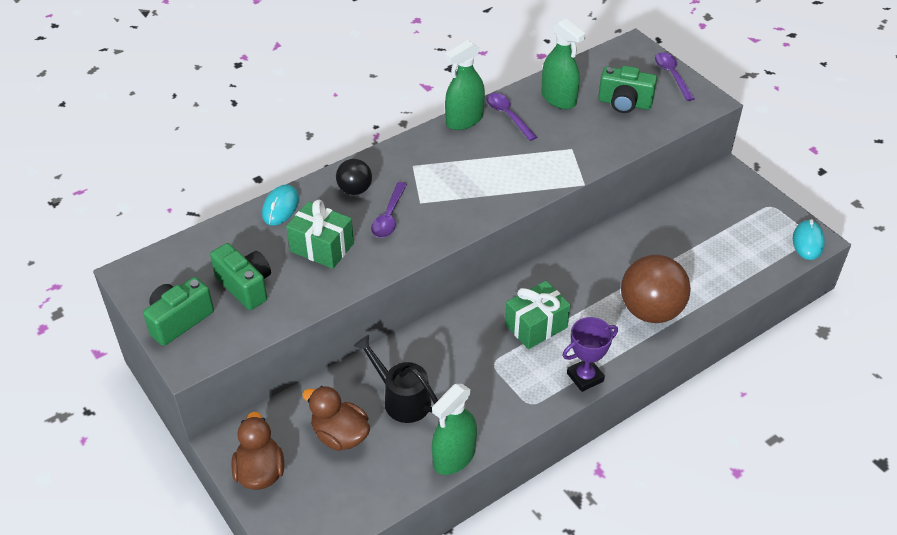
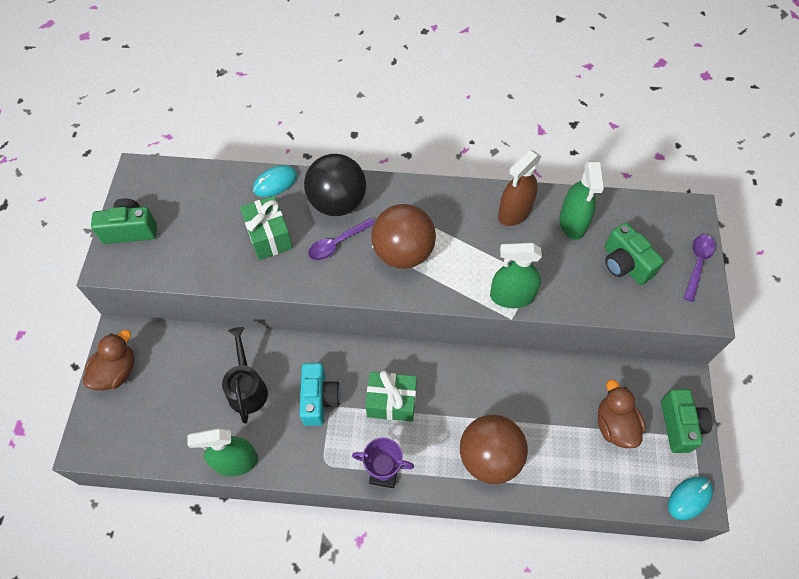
camera: 40 degrees right, 15 degrees up
(246, 286) = (193, 233): green camera -> green camera (679, 425)
(340, 435) = (185, 384): brown duck -> brown duck (614, 425)
(355, 190) = (337, 203): black ball -> black ball, size x1.84
(451, 191) = (403, 253): none -> brown ball
(464, 120) = (477, 193): green spray bottle -> green spray bottle (511, 296)
(474, 364) = (319, 399): none -> turquoise camera
(508, 116) = (514, 212): purple spoon -> brown spray bottle

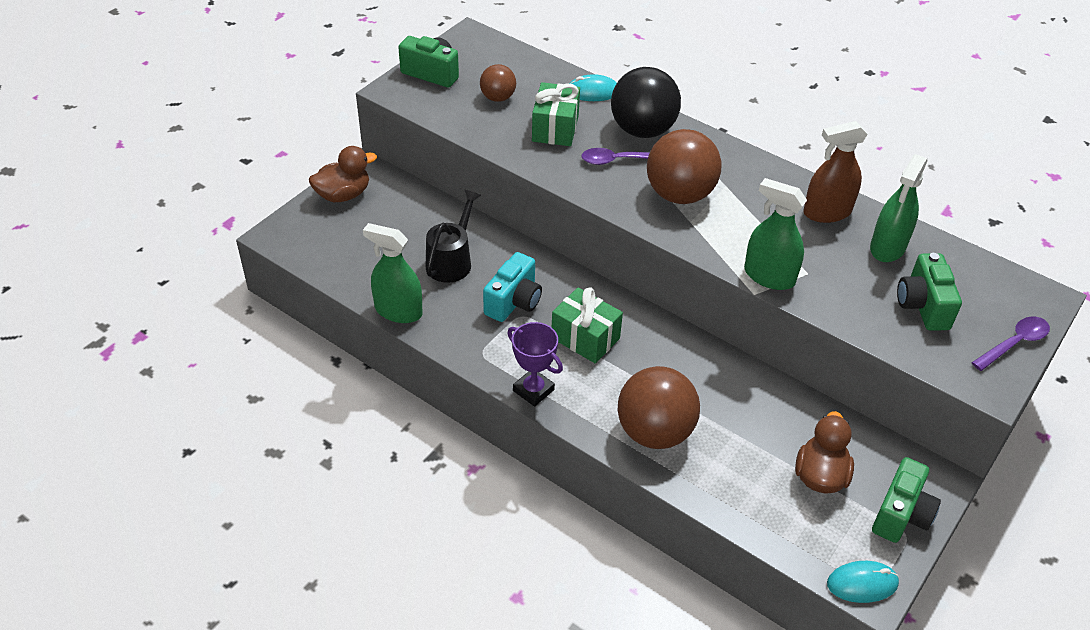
camera: 30 degrees right, 15 degrees down
(203, 228) = (498, 98): none -> brown ball

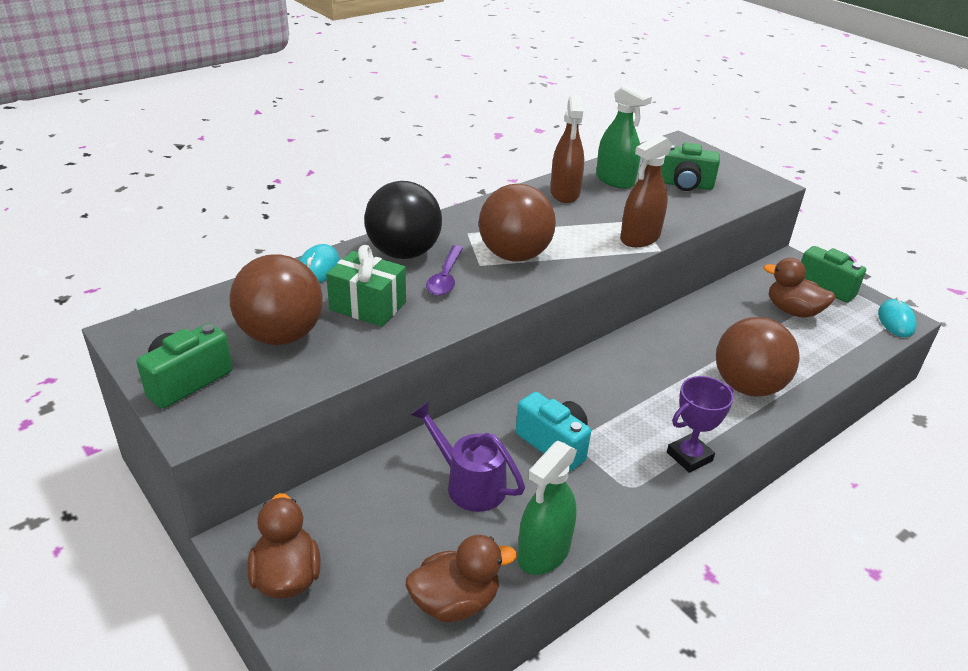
camera: 75 degrees left, 10 degrees down
(344, 273) = (455, 602): none -> brown duck
(452, 260) = (468, 483): black watering can -> purple watering can
(498, 98) = (281, 335): brown ball -> brown ball, size x1.84
(585, 338) = (620, 402): green gift -> none
(769, 276) = (640, 238): green spray bottle -> brown spray bottle
(1014, 343) = (726, 164): purple spoon -> none

